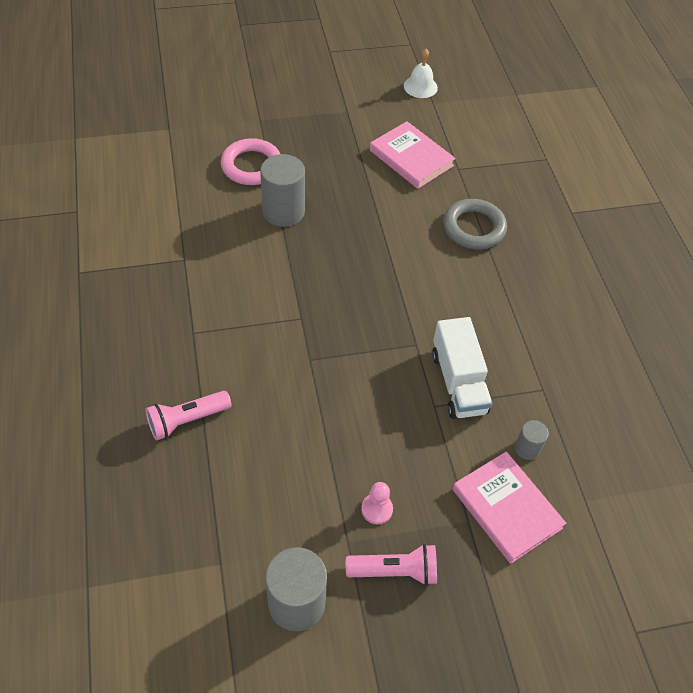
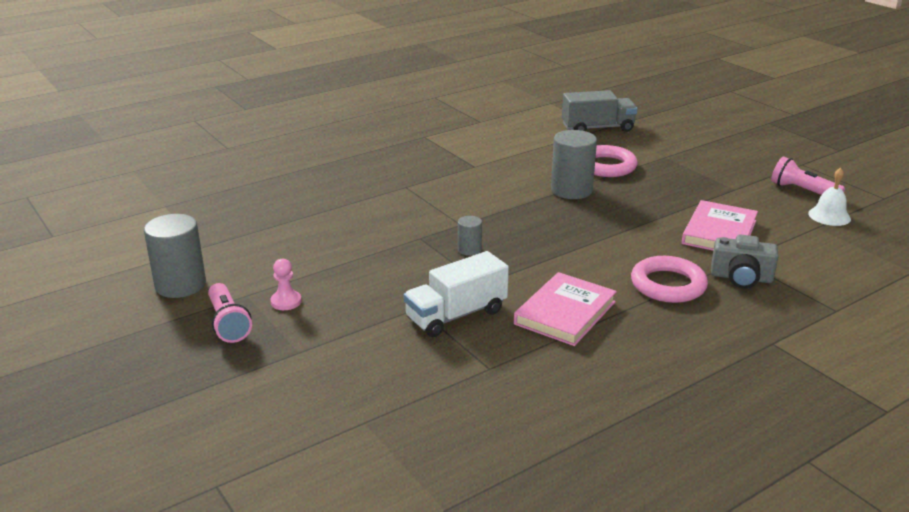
camera: 70 degrees right, 25 degrees down
(165, 133) = (597, 128): none -> grey truck
(187, 420) = (321, 204): pink flashlight -> pink flashlight (802, 191)
(474, 228) = (668, 285): grey ring -> pink ring
(483, 182) = (741, 278): none -> grey camera
(506, 508) = (325, 372): pink book -> pink book (565, 313)
(527, 448) = (405, 371): grey cylinder -> grey cylinder (469, 250)

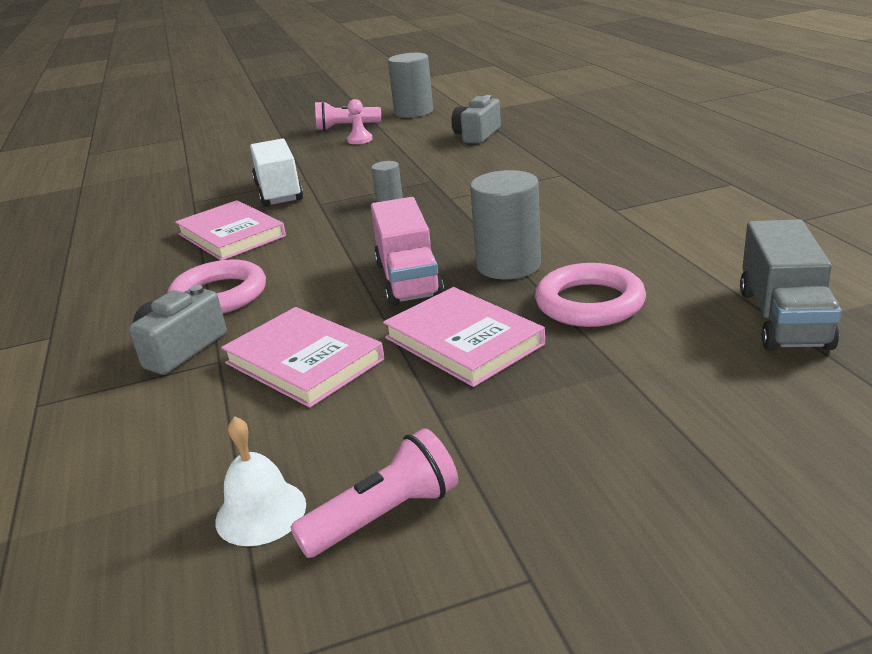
camera: 110 degrees right, 0 degrees up
(291, 233) = (477, 135): none -> grey camera
(606, 218) = (408, 279): none -> pink truck
(666, 192) = (463, 341): none -> pink book

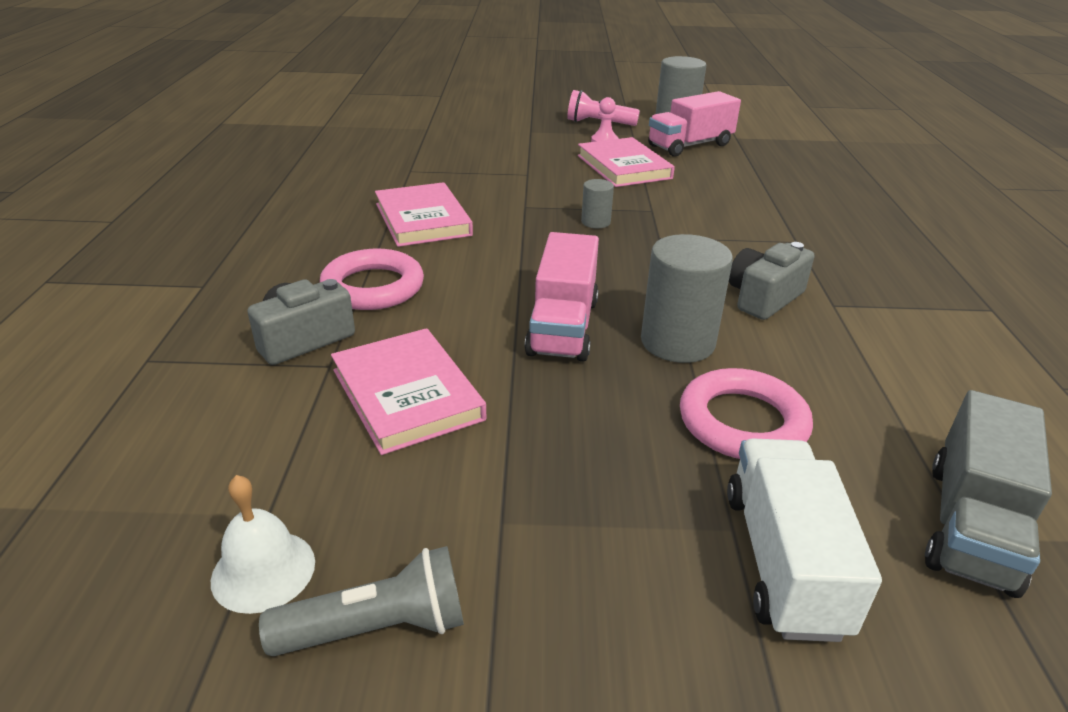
camera: 15 degrees right, 5 degrees up
(278, 192) = (493, 182): white truck -> white truck (783, 561)
(384, 515) = (377, 627): pink flashlight -> grey flashlight
(436, 127) = (690, 145): none -> pink truck
(463, 341) = (579, 426): pink book -> pink book (623, 167)
(477, 135) = (727, 167): grey camera -> grey camera (763, 298)

